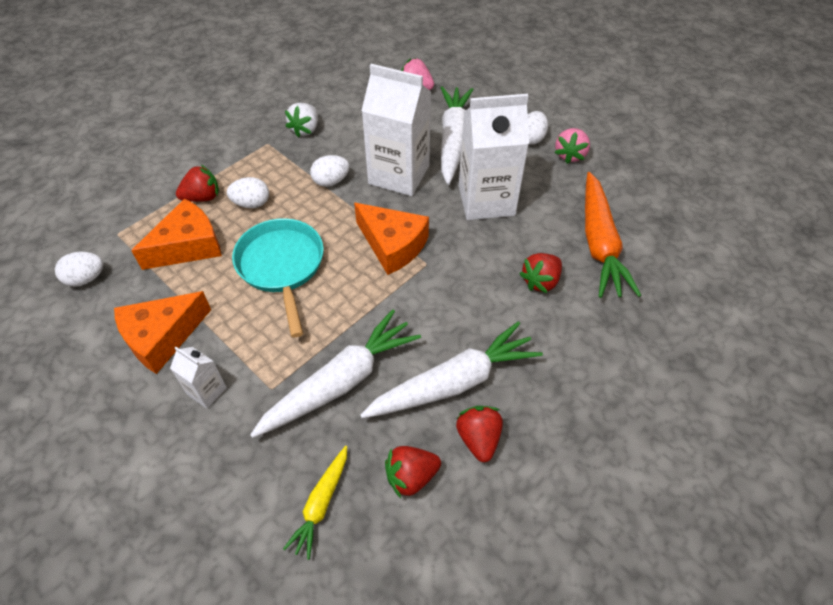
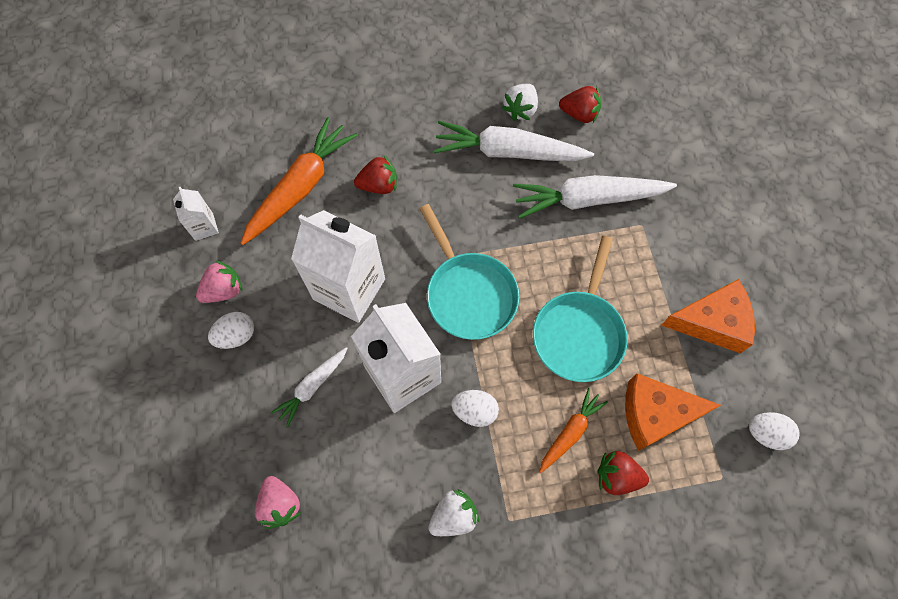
camera: 145 degrees left, 15 degrees up
(207, 391) = (691, 252): white carton -> white carton (204, 227)
(251, 203) = (570, 432): white egg -> orange carrot
(321, 504) = (645, 131): yellow carrot -> none
(392, 245) = (468, 294): orange cheese -> turquoise pan
(453, 140) = (312, 387): white carrot -> white carrot, size x0.54
(478, 439) = (520, 109): red strawberry -> white strawberry

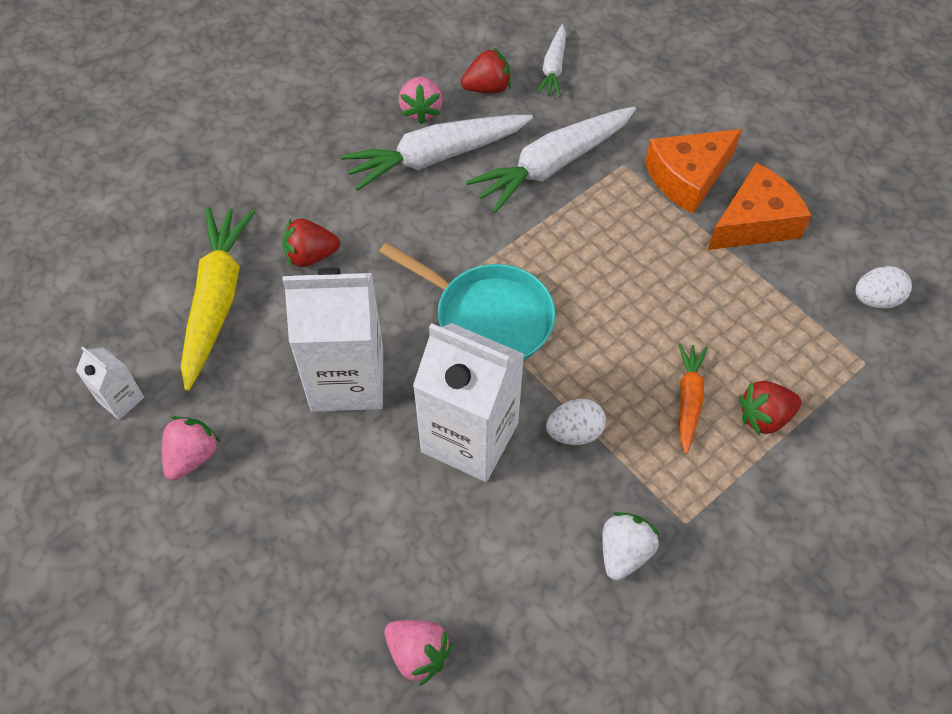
camera: 30 degrees left, 10 degrees down
(236, 336) = (241, 498): white egg -> none
(300, 187) = (217, 300): orange carrot -> yellow carrot
(312, 387) = (372, 505): white carrot -> white carrot (553, 68)
(379, 185) = (311, 256): red strawberry -> red strawberry turned 150 degrees counterclockwise
(520, 109) = (421, 110): white strawberry -> pink strawberry
(579, 333) = (631, 298): turquoise pan -> none
(655, 414) = (760, 337): orange cheese -> orange cheese (688, 177)

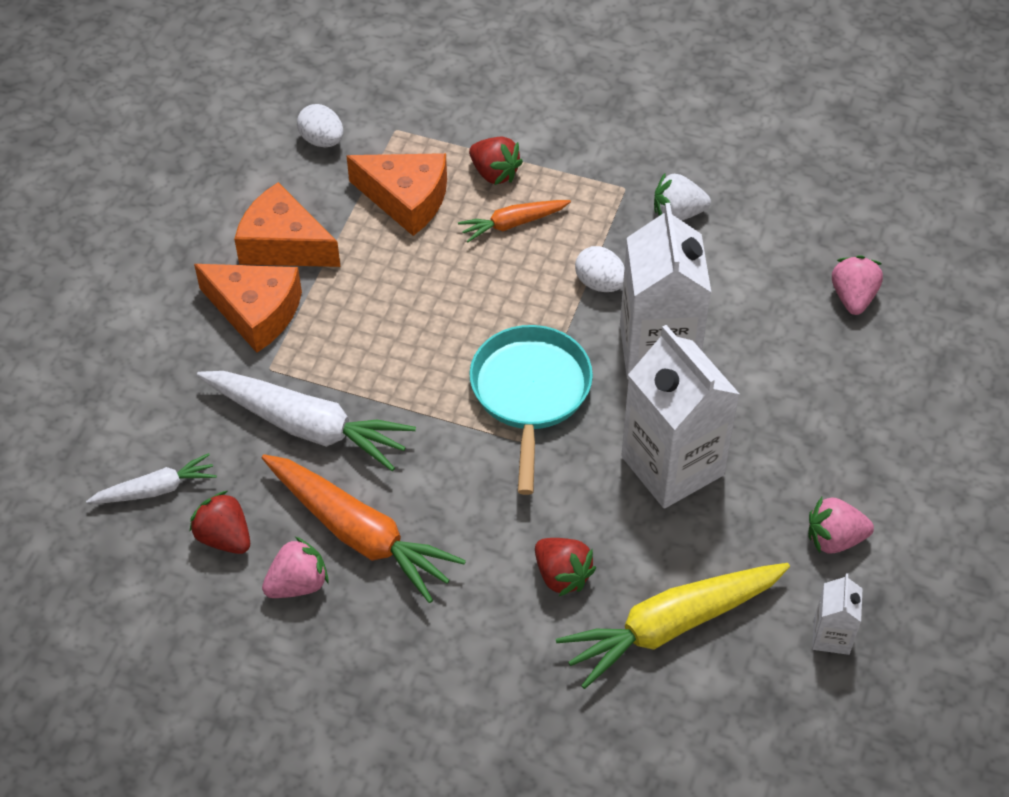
camera: 120 degrees left, 5 degrees down
(436, 157) = (359, 533): white carrot -> orange carrot
(765, 331) = (406, 199): none -> orange cheese

